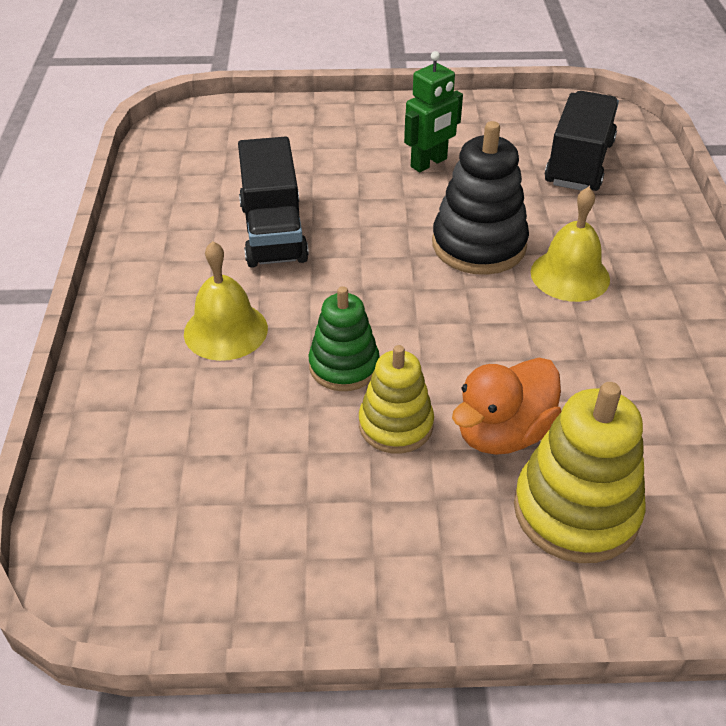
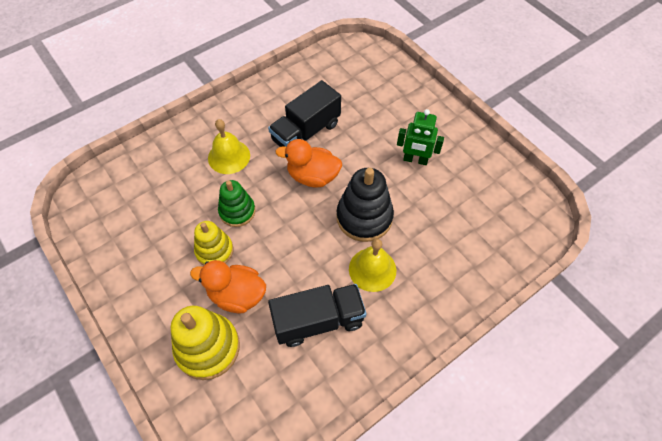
camera: 55 degrees right, 15 degrees up
(360, 261) = (312, 176): none -> orange duck
(579, 163) = (479, 227): black truck -> black truck (318, 321)

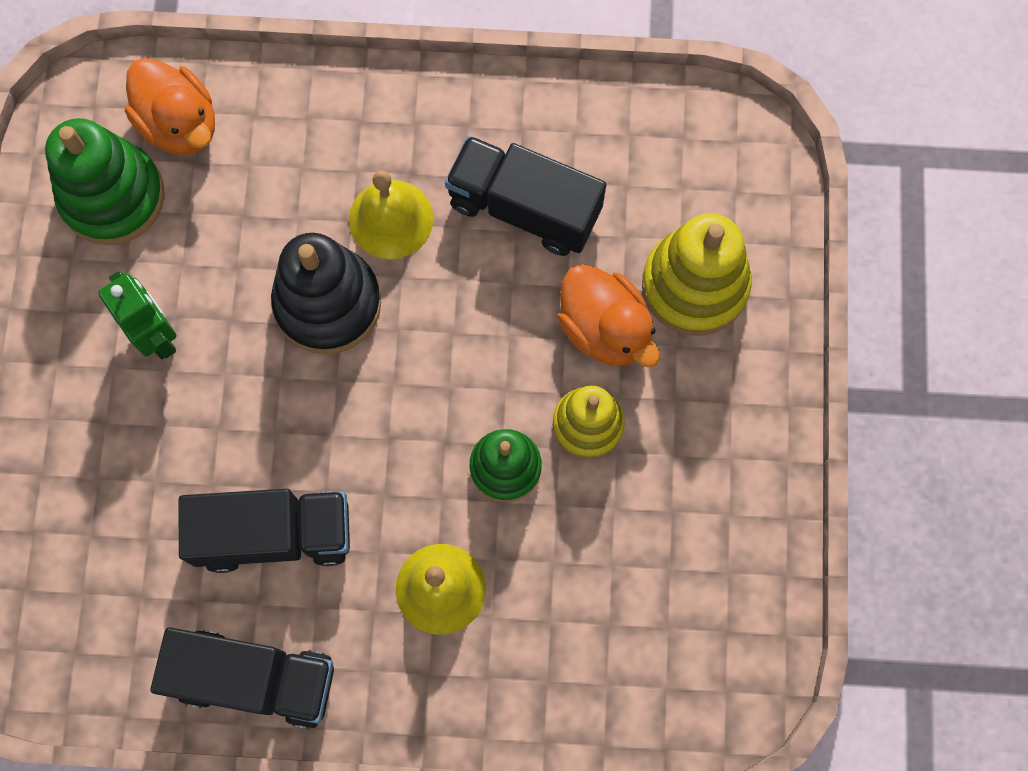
camera: 140 degrees left, 15 degrees up
(272, 92) = (254, 679): none -> black truck
(312, 176) = (340, 436): orange duck -> orange duck (180, 124)
(488, 192) = (112, 196): none -> green stacking toy

